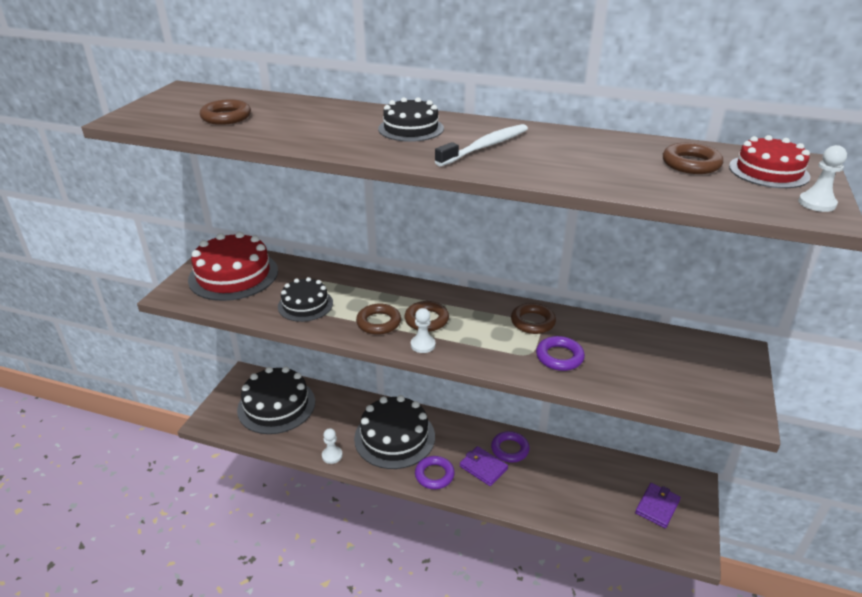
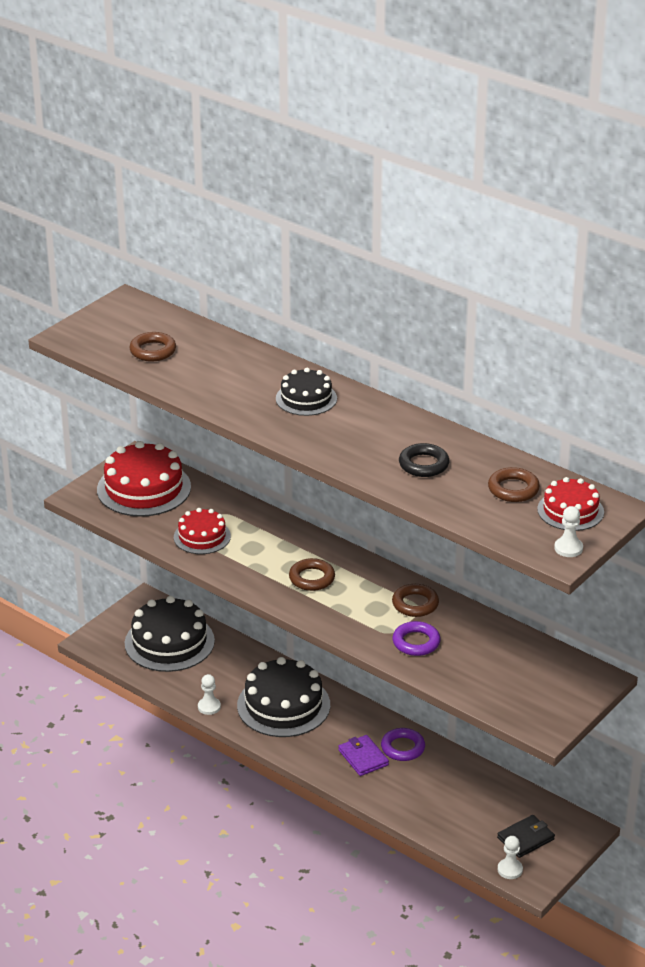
camera: 20 degrees right, 0 degrees up
(305, 305) = (202, 536): black cake -> red cake
(378, 322) = (264, 571): brown ring -> none
(423, 345) = (294, 602): white pawn -> white pawn (510, 870)
(434, 475) = (307, 751): purple ring -> none
(485, 147) = (355, 434): white toothbrush -> none
(580, 159) = (423, 464): none -> black ring
(657, 506) = (525, 838): purple wallet -> black wallet

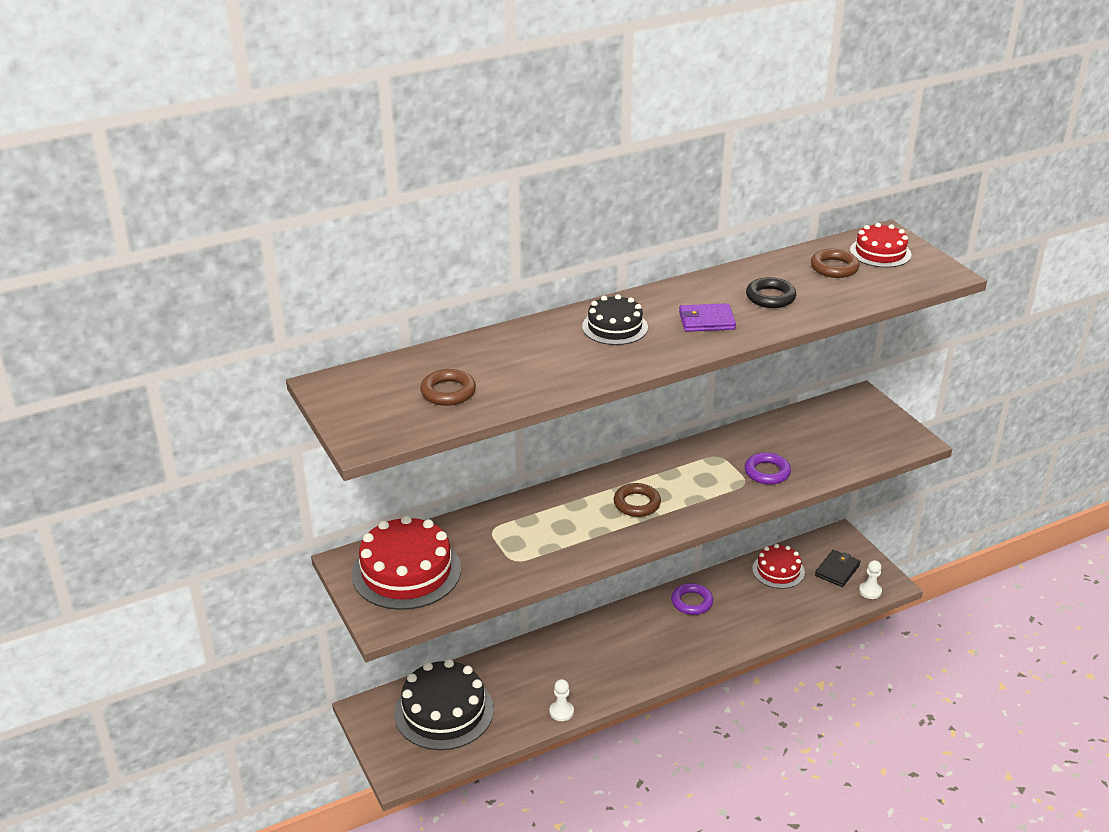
camera: 65 degrees left, 0 degrees up
(202, 536) = (522, 554): red cake -> red cake (778, 570)
(283, 705) = (591, 659): black cake -> none
(363, 757) = (691, 630): purple wallet -> purple wallet (706, 321)
(415, 604) = (712, 457): brown ring -> none
(525, 838) = (837, 570): black wallet -> black wallet turned 45 degrees clockwise
(568, 548) = (935, 267): white pawn -> none

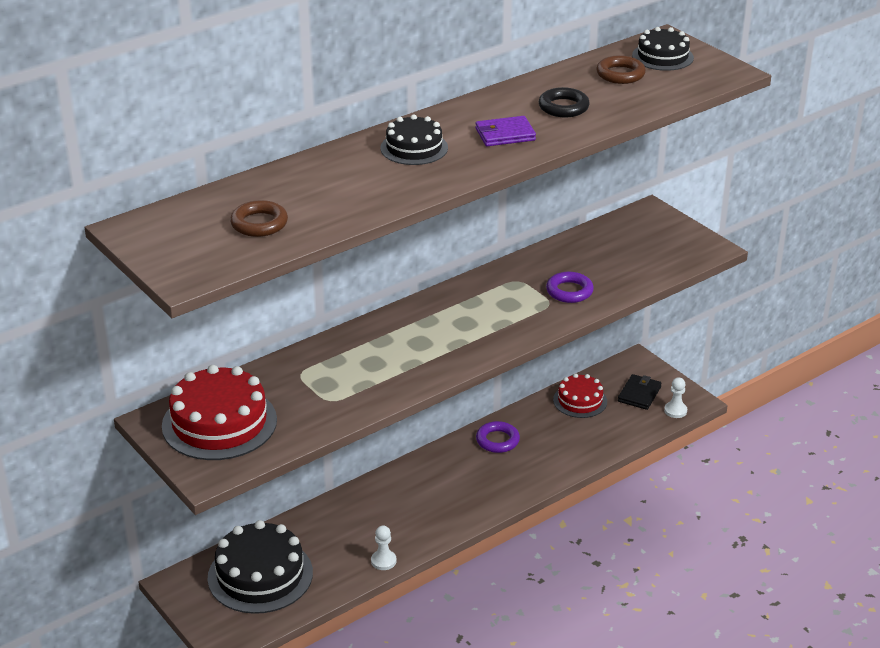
camera: 10 degrees left, 0 degrees up
(637, 504) = (444, 334): brown ring -> none
(880, 252) = (662, 56): red cake -> black cake

